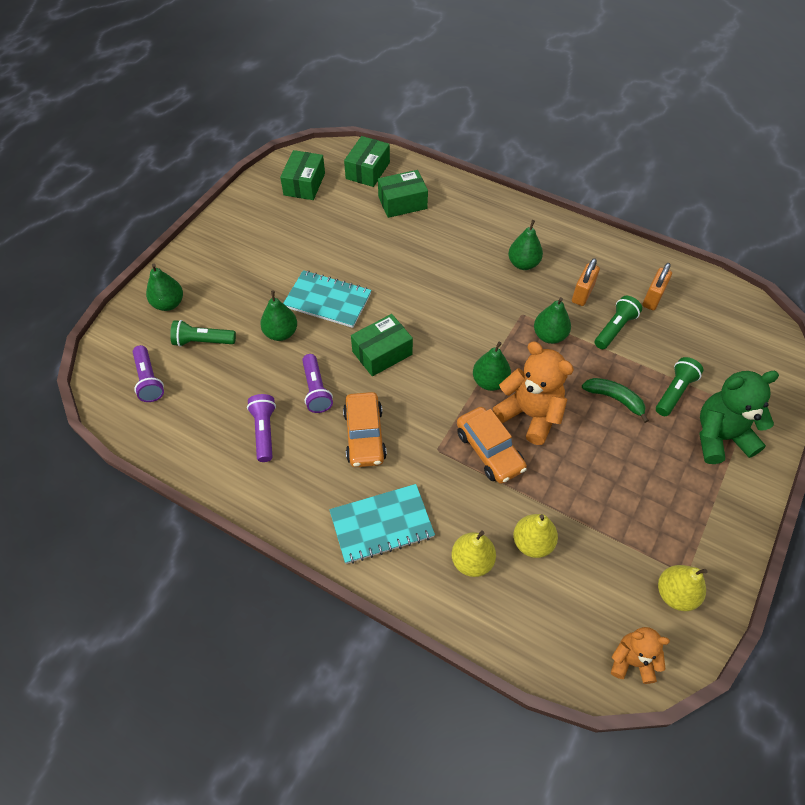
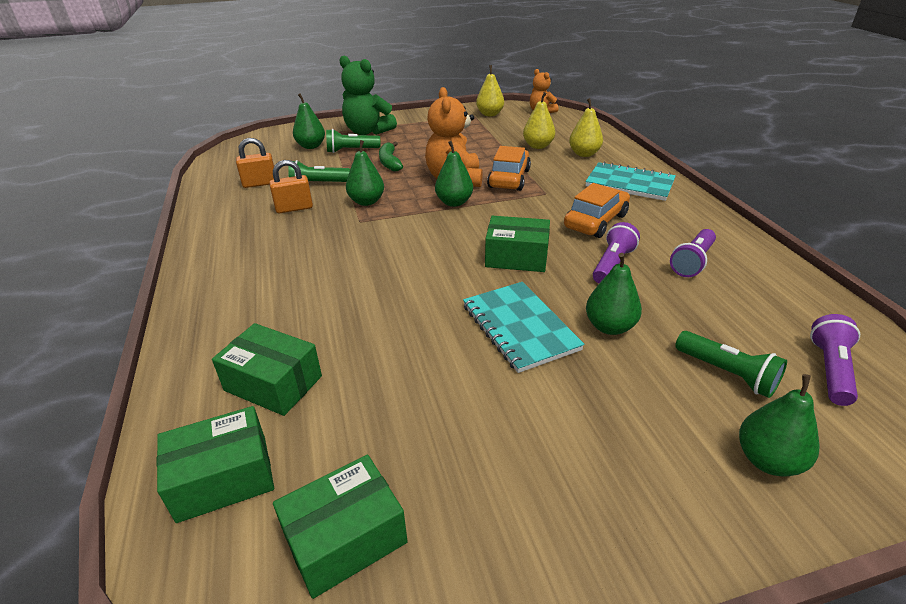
camera: 135 degrees left, 20 degrees down
(523, 264) = (289, 248): green pear -> green pear (311, 146)

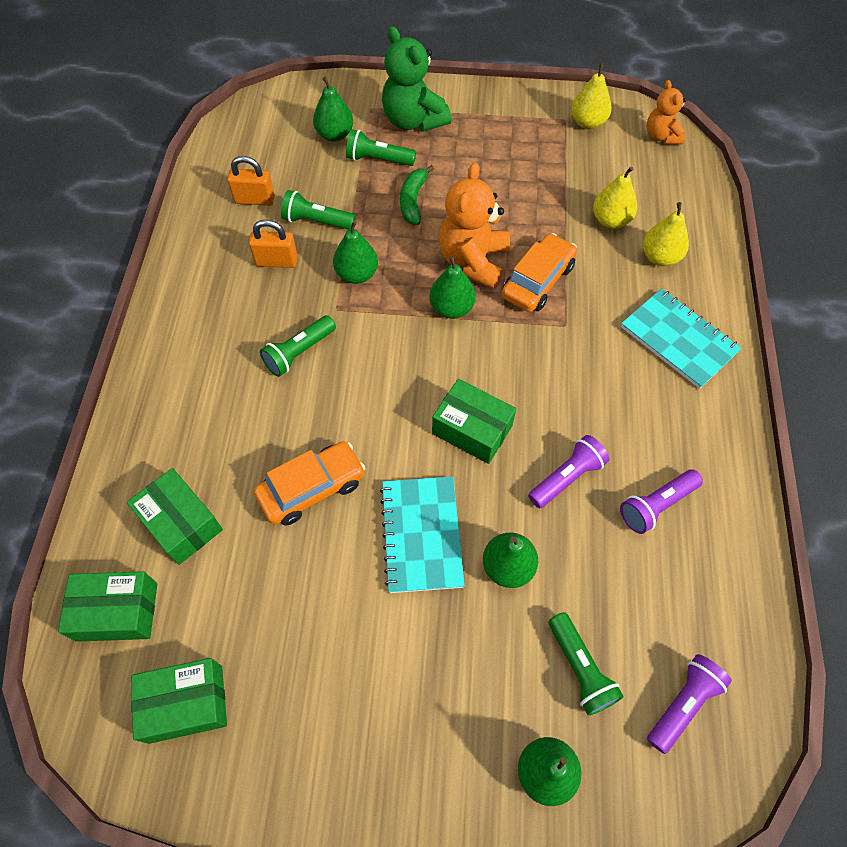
camera: 20 degrees right, 25 degrees up
(340, 250) = (299, 353): none -> green flashlight
(595, 221) = (593, 398): orange car -> orange car (312, 488)

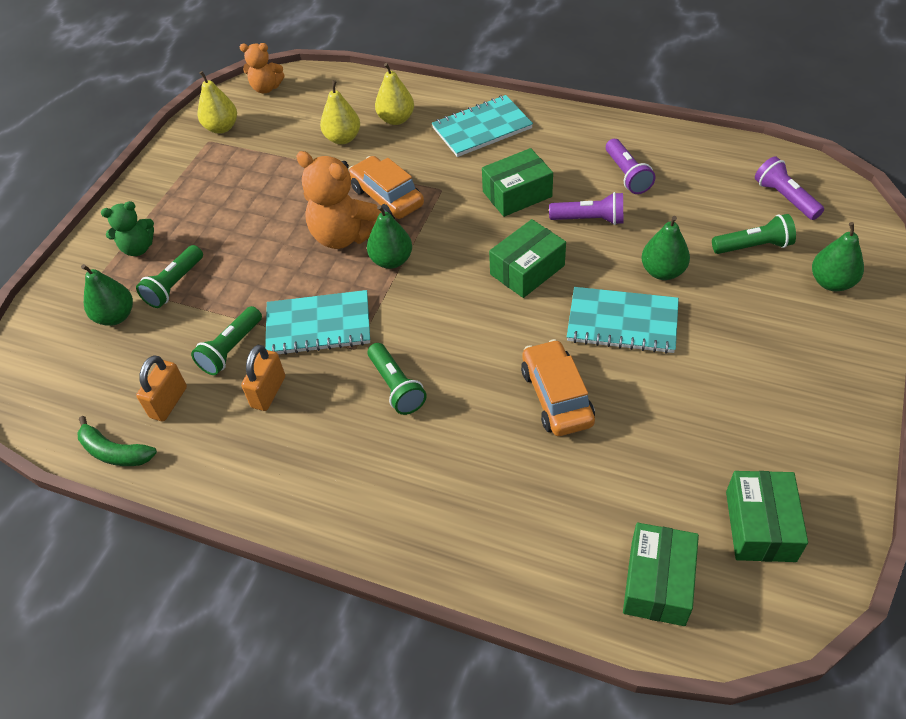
camera: 70 degrees left, 10 degrees down
(181, 523) = (568, 514): green box -> green box (517, 194)
(357, 274) = (318, 325): green pear -> turquoise notebook
(413, 120) = (138, 248): green teddy bear -> green teddy bear, size x0.60
(413, 201) = (246, 266): green banana -> green banana (114, 452)
(567, 477) = (590, 219): purple flashlight -> purple flashlight turned 120 degrees clockwise

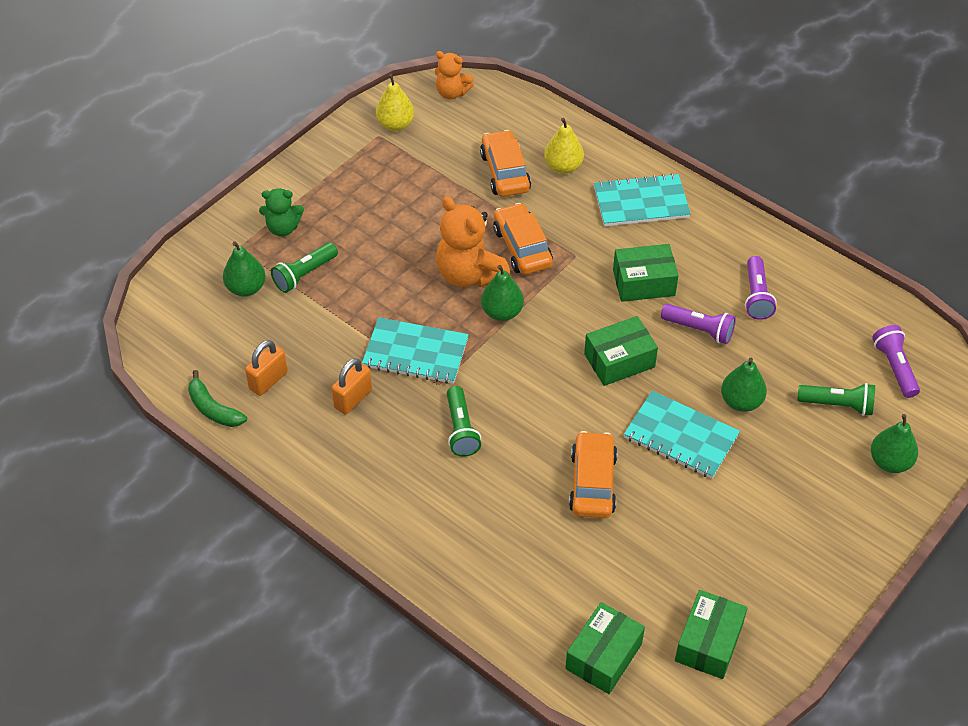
camera: 15 degrees right, 0 degrees up
(231, 349) = (334, 350): green flashlight -> none
(343, 138) = (505, 172): yellow pear -> orange car

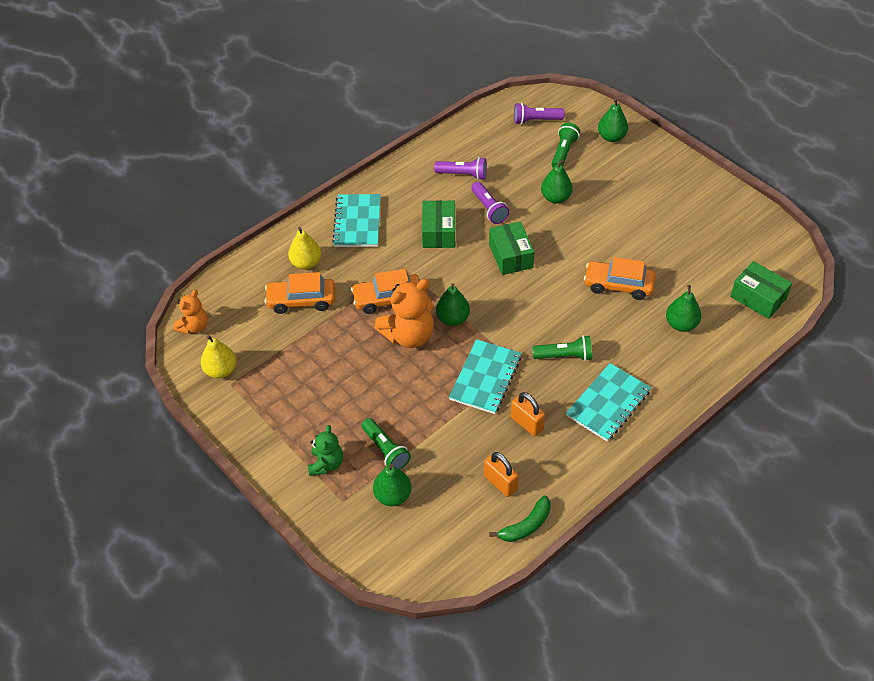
camera: 80 degrees left, 0 degrees up
(535, 558) = (681, 324): none -> green pear
(681, 436) = (582, 233): turquoise notebook -> turquoise notebook (608, 403)
(699, 330) = (489, 209): purple flashlight -> purple flashlight turned 120 degrees clockwise
(709, 643) = (746, 244): green box -> none

